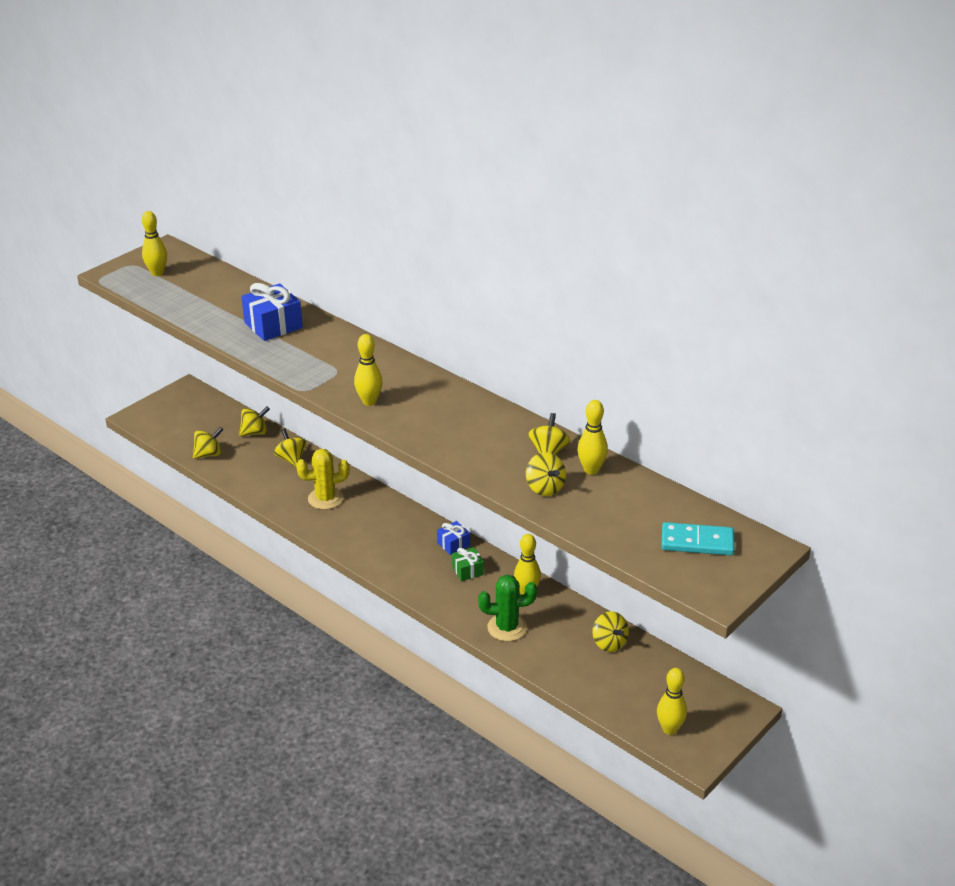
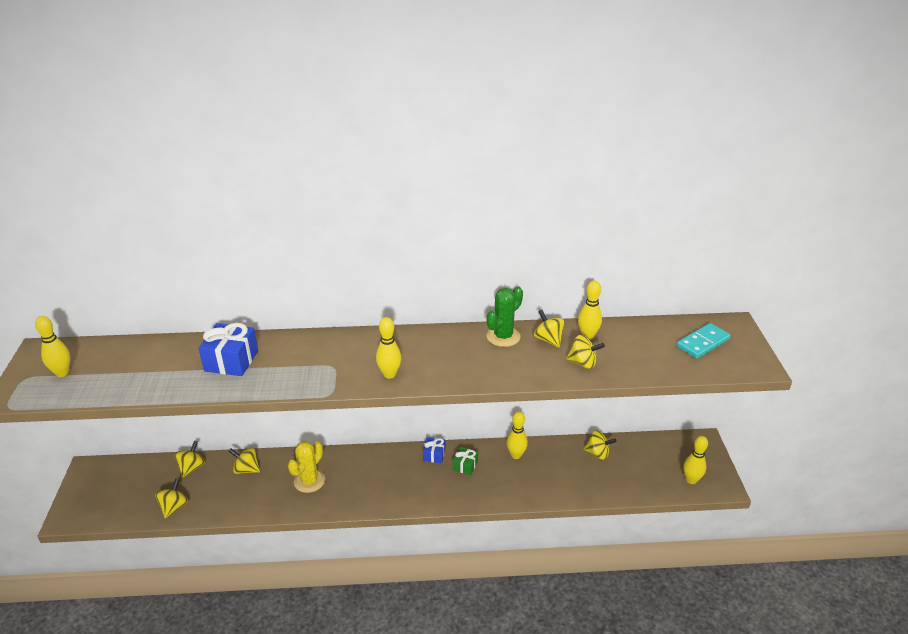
camera: 45 degrees left, 0 degrees up
(507, 628) = (535, 485): green cactus -> green cactus (503, 336)

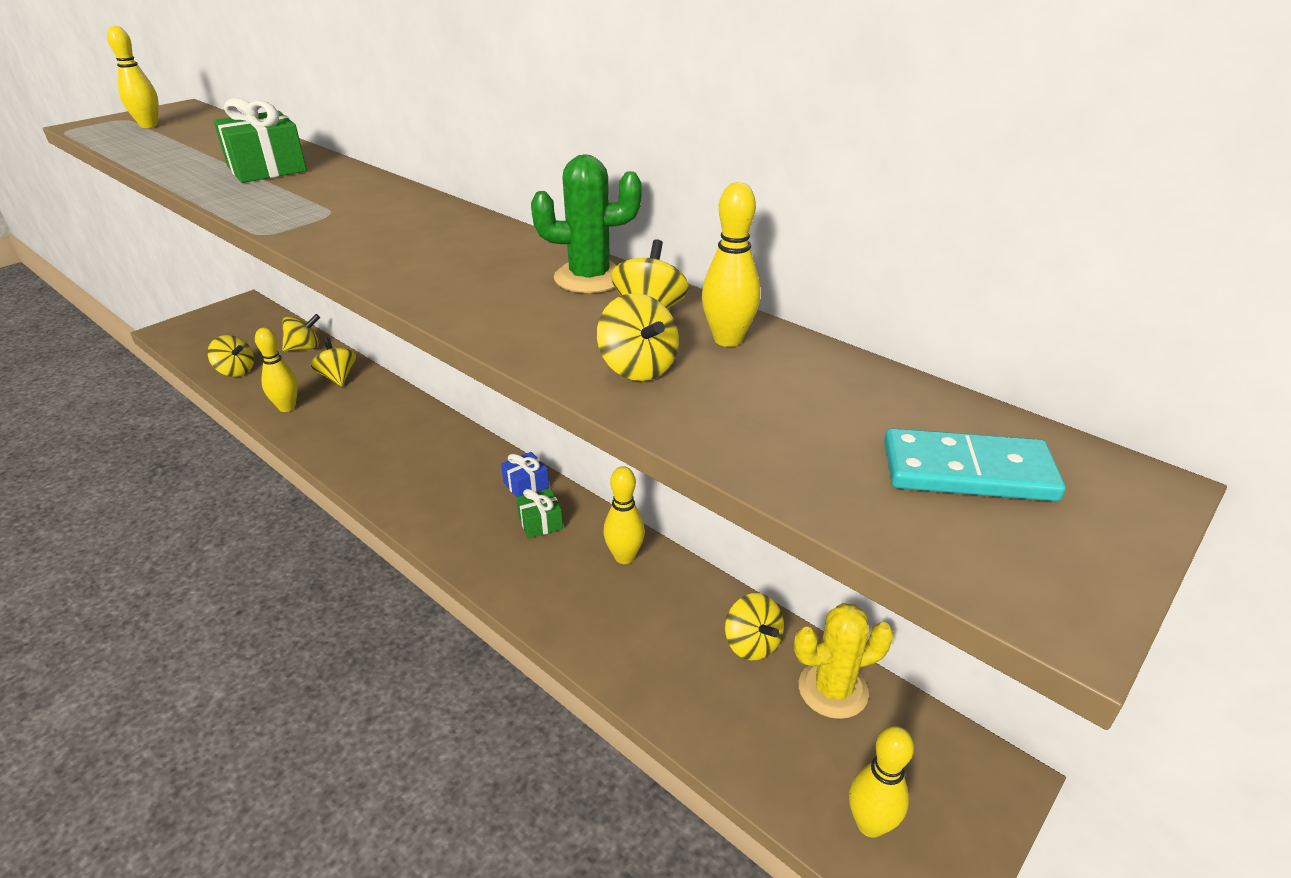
camera: 45 degrees right, 0 degrees up
(174, 507) = (236, 371): yellow spinning top -> yellow spinning top turned 60 degrees clockwise
(231, 361) = (267, 169): blue gift -> green gift
(309, 481) = (365, 424): yellow cactus -> yellow cactus (833, 690)
(389, 374) = (361, 247): yellow bowling pin -> yellow bowling pin (287, 407)

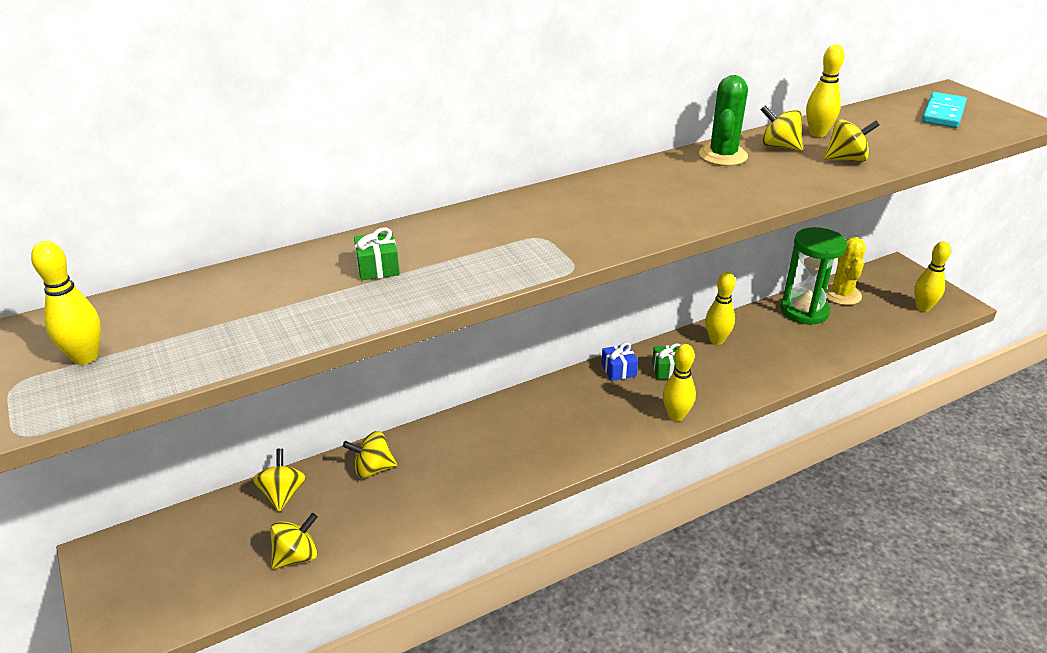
camera: 70 degrees left, 0 degrees up
(267, 169) = (378, 267): green gift -> green gift, size x0.56
(287, 407) = (412, 510): yellow bowling pin -> yellow bowling pin (676, 416)
(752, 644) = (804, 311): yellow spinning top -> green hourglass

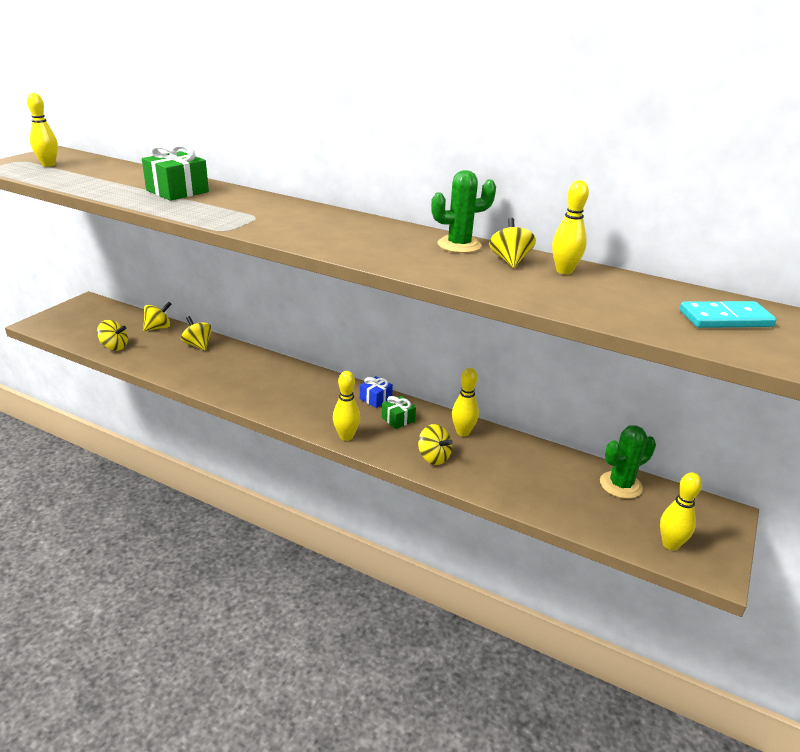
camera: 55 degrees right, 5 degrees down
(378, 267) = (177, 191): green gift -> green gift, size x1.79
(804, 311) = (564, 468): green hourglass -> none
(841, 294) = (620, 485): yellow cactus -> green cactus
(846, 159) = (528, 287): yellow spinning top -> yellow spinning top (433, 457)

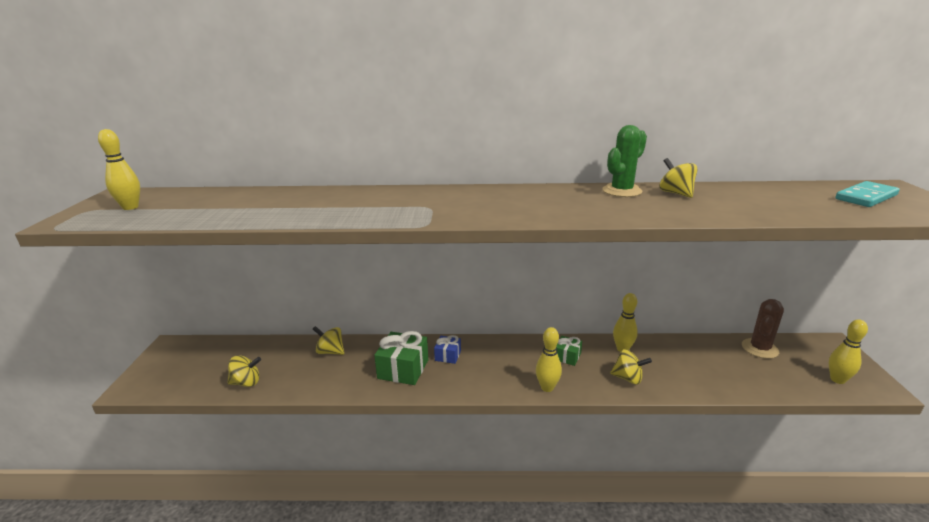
camera: 25 degrees left, 5 degrees down
(158, 328) = (274, 348): yellow spinning top -> none
(177, 191) = (316, 202): green gift -> green gift (403, 369)
(375, 399) = (531, 346): blue gift -> blue gift (448, 355)
(564, 271) = (721, 191): yellow bowling pin -> none
(620, 485) = (759, 348): green cactus -> brown cactus

